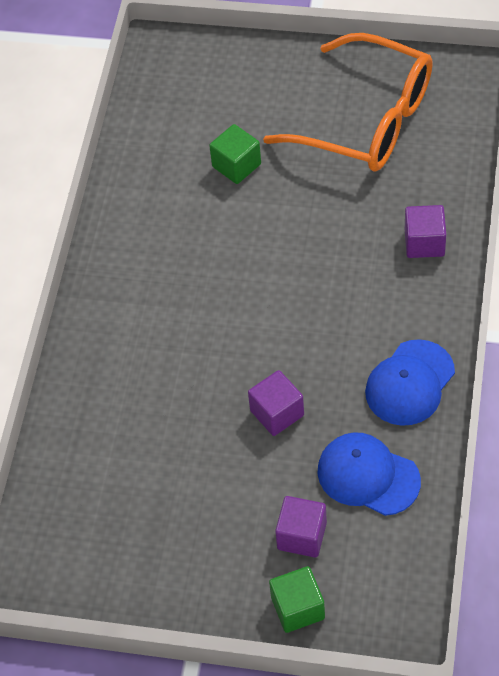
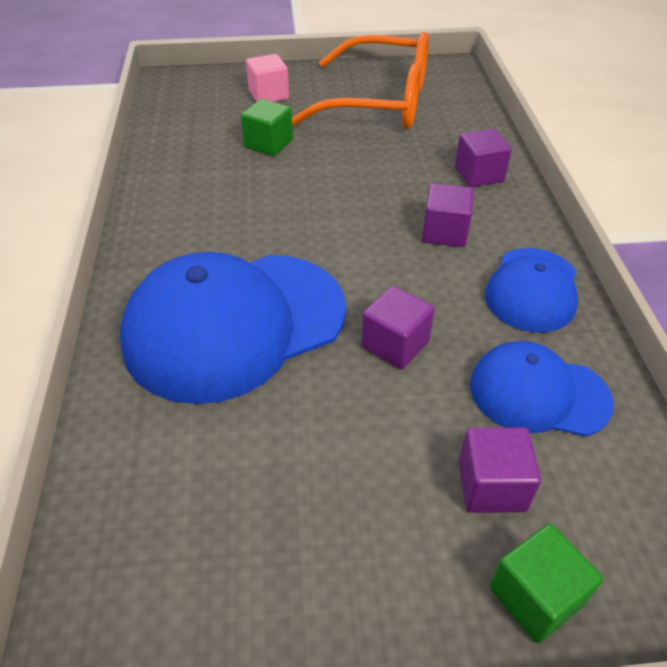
camera: 20 degrees left, 10 degrees down
(159, 371) = (235, 324): none -> blue cap
(255, 89) = (268, 95): none -> pink cube
(362, 308) = (444, 232): none -> purple cube

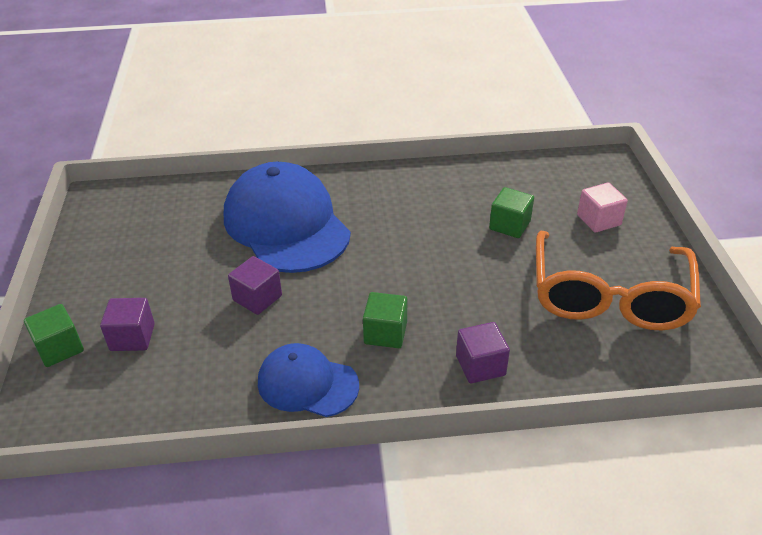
camera: 90 degrees right, 5 degrees down
(444, 232) = (385, 333): purple cube -> green cube
(538, 393) = (198, 371): blue cap -> none

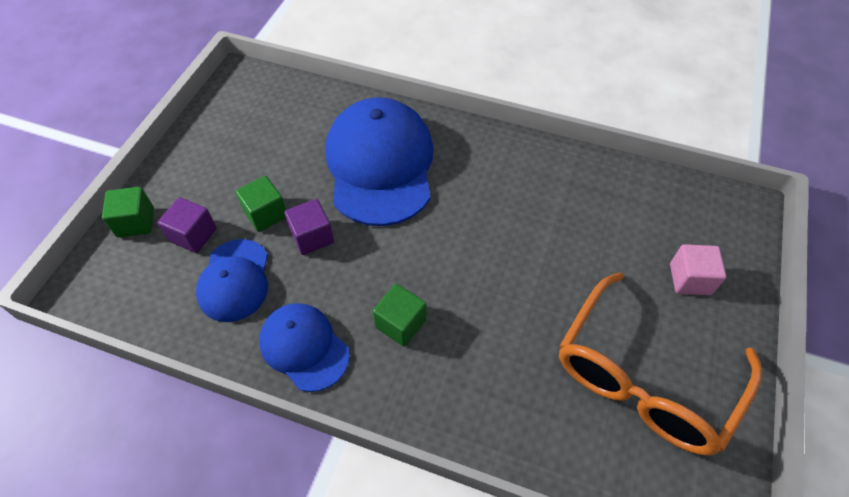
camera: 25 degrees right, 15 degrees up
(201, 358) = (234, 280): none -> blue cap
(480, 365) = (466, 399): purple cube -> none
(509, 225) = (591, 248): green cube -> green cube (265, 214)

